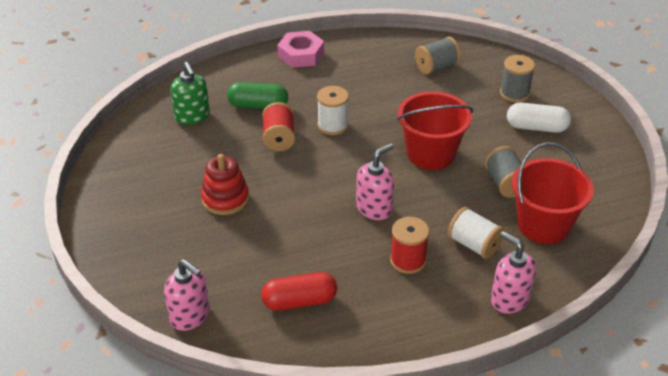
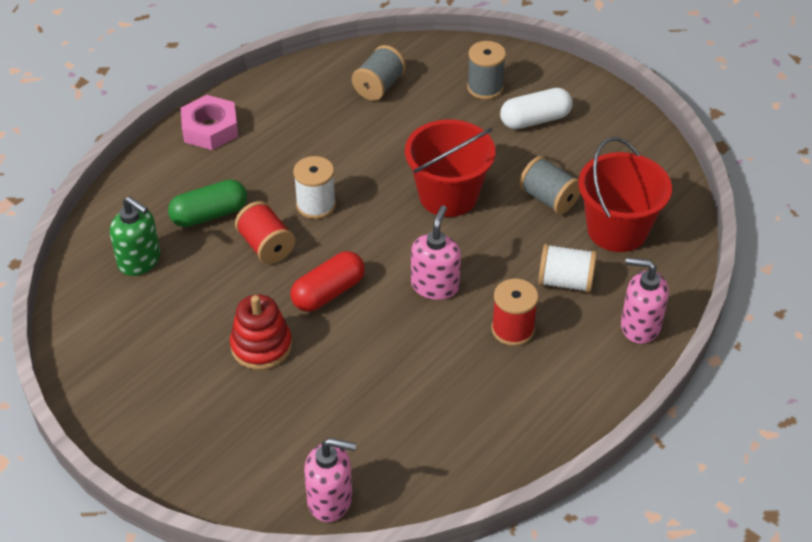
camera: 30 degrees left, 5 degrees up
(299, 301) = (435, 427): red capsule -> red capsule (328, 292)

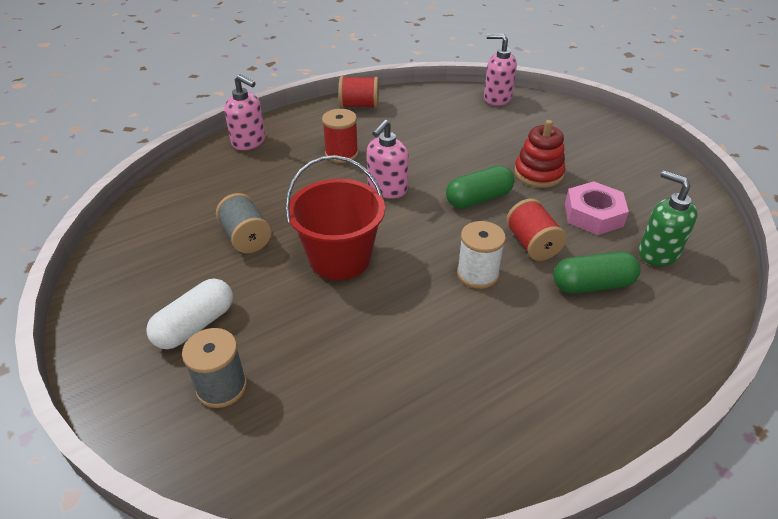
camera: 165 degrees left, 5 degrees down
(210, 129) = (604, 399): pink nut -> pink nut (593, 214)
(328, 292) = (478, 199): red capsule -> green capsule
(379, 86) = (360, 422): grey spool -> none
(535, 120) = (195, 325): white capsule -> white capsule turned 45 degrees counterclockwise
(535, 433) = (359, 105): none -> red spool
(565, 282) = (281, 175): white spool -> none
(617, 230) = (208, 202): red bucket -> none

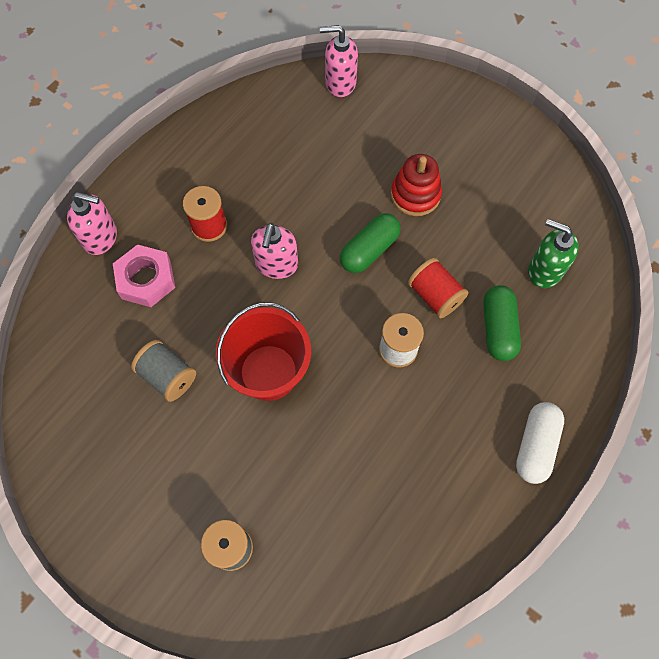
camera: 20 degrees left, 25 degrees up
(195, 325) = (175, 495): white capsule -> white capsule (535, 446)
(359, 105) = (195, 140): red spool -> none
(592, 285) = (498, 328): green capsule -> green capsule turned 60 degrees counterclockwise
(593, 214) = (479, 238): pink nut -> pink nut (146, 279)

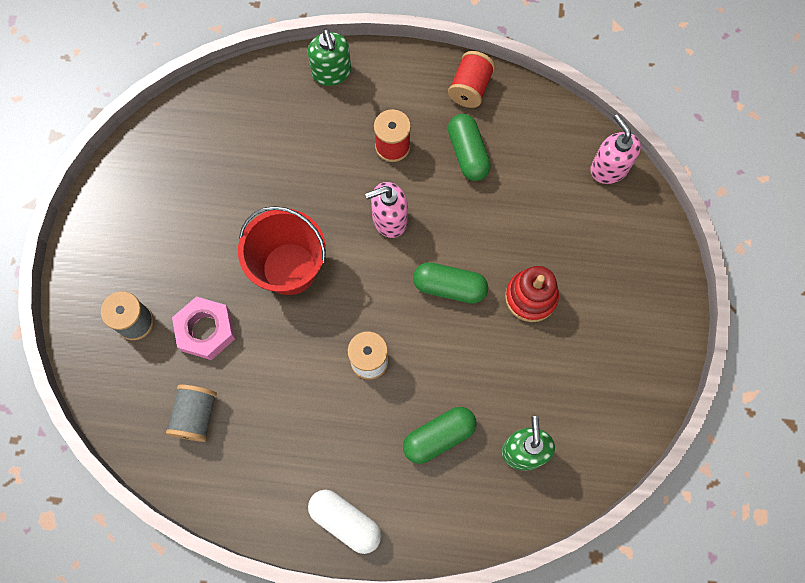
camera: 60 degrees right, 5 degrees up
(101, 237) = (331, 73): pink soap dispenser -> green soap dispenser
(146, 279) = (315, 129): pink nut -> pink nut (206, 330)
(168, 376) = (243, 195): grey spool -> grey spool (196, 415)
(257, 173) = (468, 153): none -> green capsule
(435, 295) = (438, 366): red spool -> red spool (470, 88)
(535, 446) = (345, 521): white capsule -> white capsule turned 45 degrees clockwise

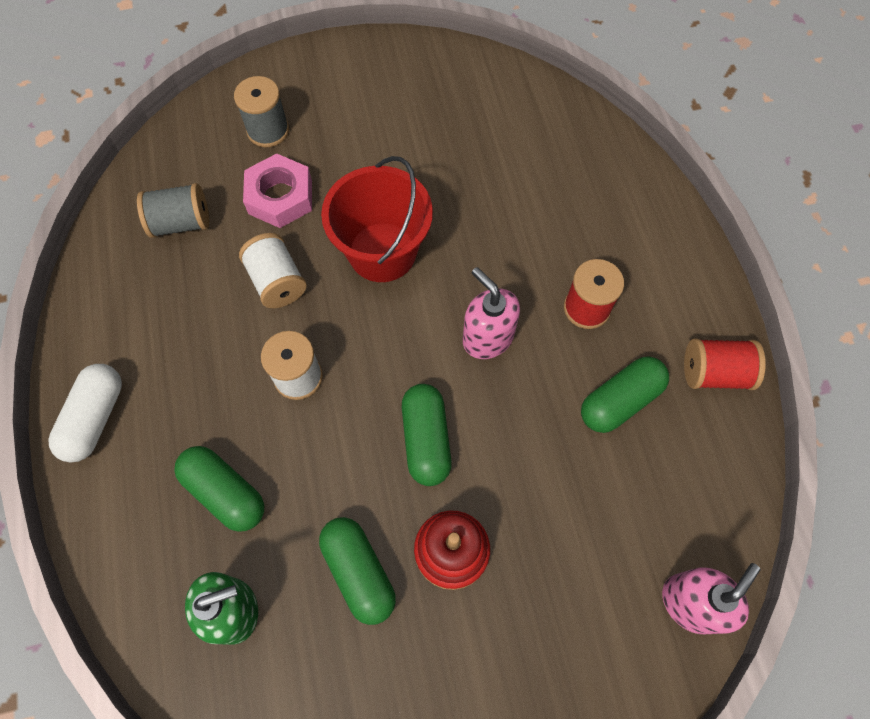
camera: 70 degrees right, 5 degrees down
(283, 354) = (277, 281): none -> white spool
(331, 73) = (649, 208): green soap dispenser -> none
(525, 361) = (359, 571): none -> green capsule

